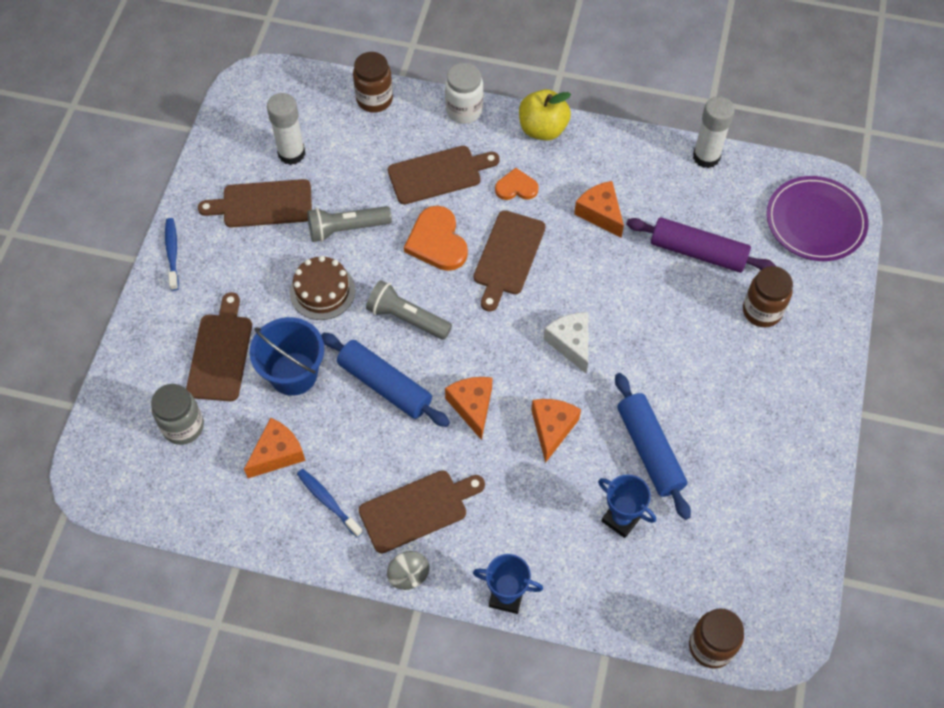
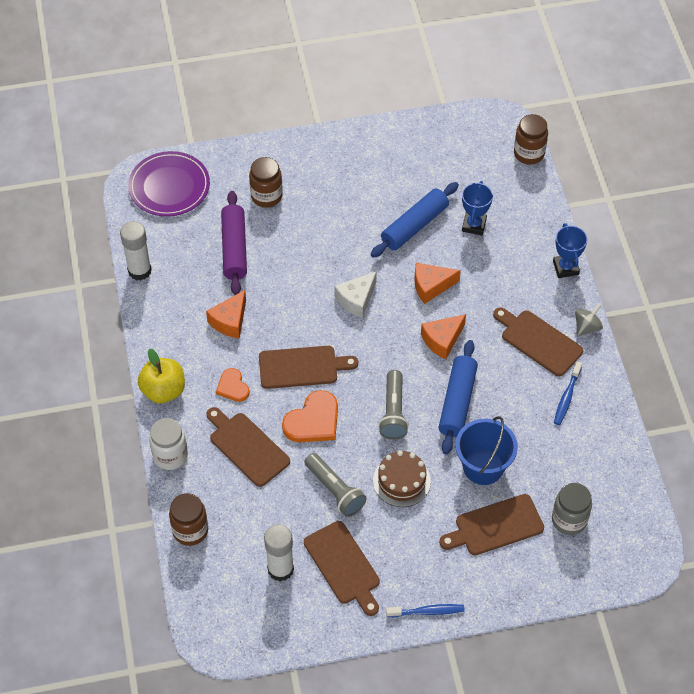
camera: 115 degrees left, 5 degrees down
(172, 253) = (427, 611): blue toothbrush -> blue toothbrush turned 150 degrees counterclockwise
(277, 454) = (551, 446): orange cheese -> none

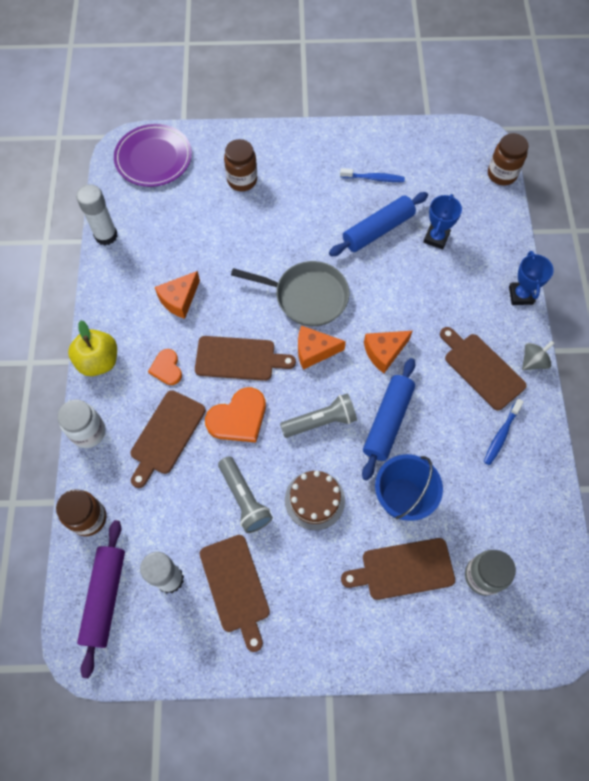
camera: 10 degrees right, 10 degrees up
(234, 248) = (200, 227): purple rolling pin -> purple rolling pin (105, 597)
(247, 447) = (166, 435): brown cutting board -> brown cutting board turned 120 degrees counterclockwise
(356, 299) = (307, 296): white cheese -> grey pan
(393, 412) = (320, 421): grey flashlight -> grey flashlight turned 120 degrees counterclockwise
(427, 611) = (313, 658): blue toothbrush -> blue toothbrush (374, 178)
(431, 286) = (383, 294): orange cheese -> orange cheese (314, 351)

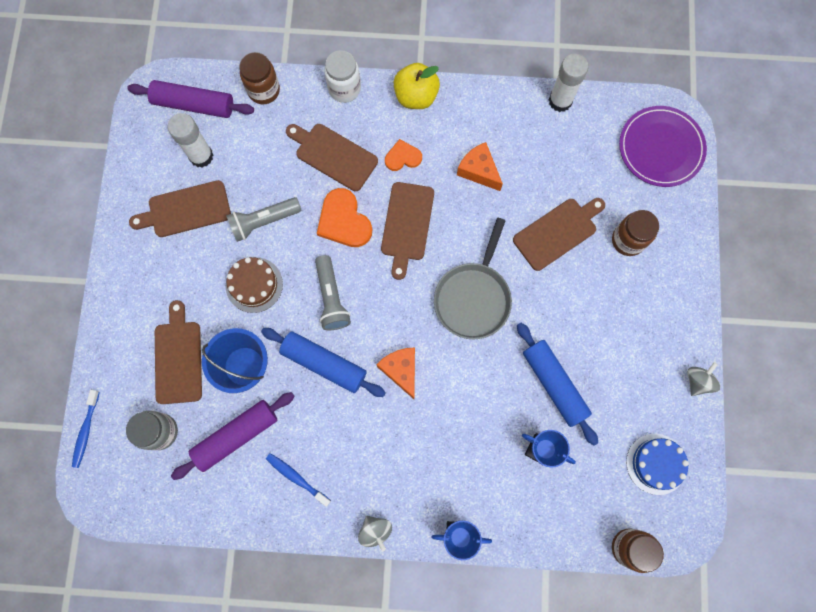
camera: 95 degrees right, 10 degrees up
(314, 351) = (408, 299): orange cheese -> none
(360, 131) = (698, 381): none -> grey spinning top
(374, 178) = (627, 389): blue toothbrush -> blue toothbrush (86, 431)
(432, 158) = (656, 464): none -> blue cake
(472, 497) = (236, 436): none -> purple rolling pin
(481, 369) = (372, 471): brown cutting board -> brown cutting board (557, 232)

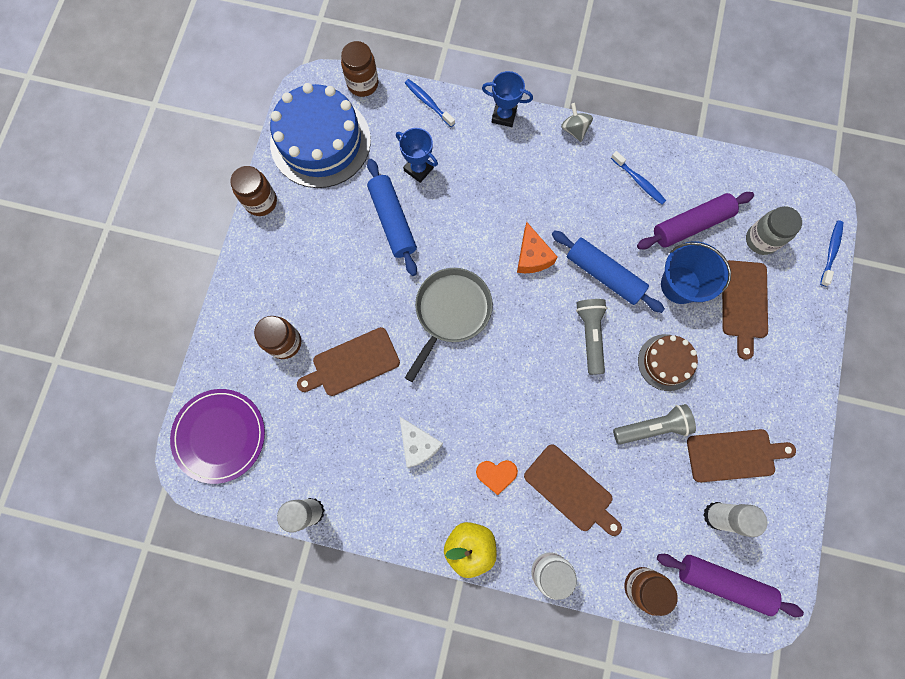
camera: 170 degrees left, 0 degrees up
(344, 221) = (568, 413): orange heart -> none
(407, 225) = (504, 397): brown cutting board -> none
(478, 171) = (418, 444): orange cheese -> white cheese
(548, 536) = (428, 103): none -> blue toothbrush
(656, 464) = (320, 141): blue cake -> blue cake, size x1.88
(698, 381) = (261, 202): grey spinning top -> brown jar

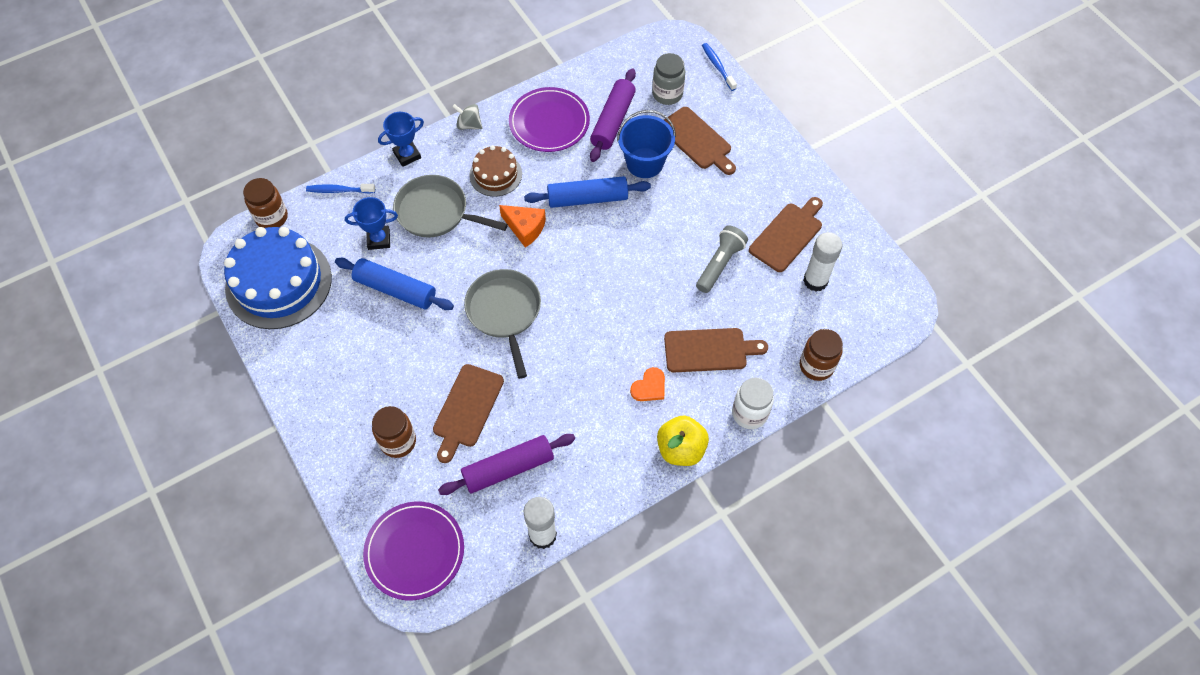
camera: 45 degrees left, 15 degrees down
(261, 202) = (273, 362): brown jar -> none
(418, 444) = (573, 418): white cheese -> none
(480, 183) = (436, 212): none -> grey pan
(590, 336) = (619, 244): grey flashlight -> none
(639, 181) = (549, 122): blue toothbrush -> purple plate
(666, 362) = (686, 217): brown cake -> brown cake (495, 174)
(723, 582) = (861, 316): purple rolling pin -> purple rolling pin (508, 468)

